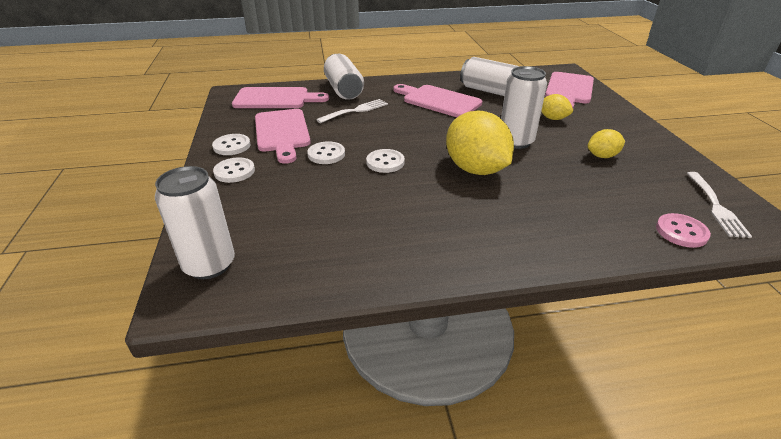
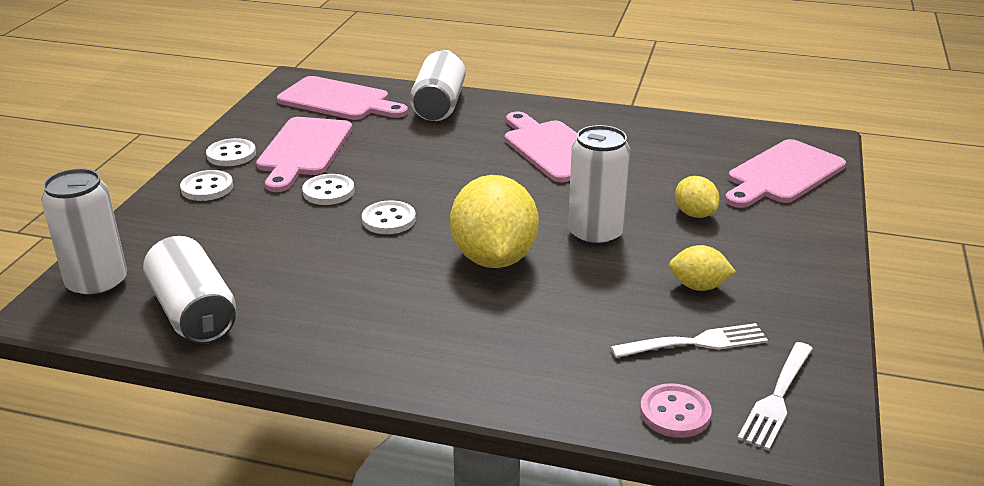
camera: 25 degrees right, 5 degrees down
(355, 111) = (423, 140): white fork -> white fork (695, 343)
(490, 91) = (649, 150): white can -> white can (194, 313)

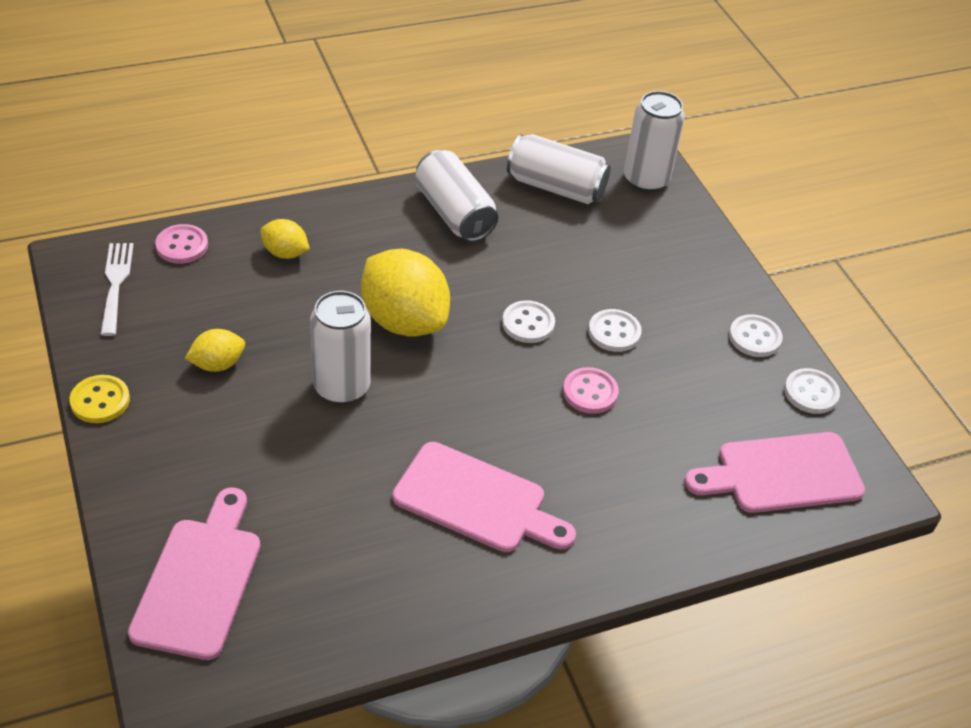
camera: 140 degrees right, 15 degrees up
(207, 188) = (712, 290): white button -> white button (811, 393)
(304, 150) = (704, 374): pink cutting board -> none
(401, 169) = (590, 392): none -> pink button
(439, 105) = (673, 524): white can -> white can (454, 213)
(694, 214) = (266, 460): yellow lemon -> yellow lemon (285, 253)
(695, 343) = (194, 306): white fork -> none
(828, 297) = (100, 401): none -> yellow button

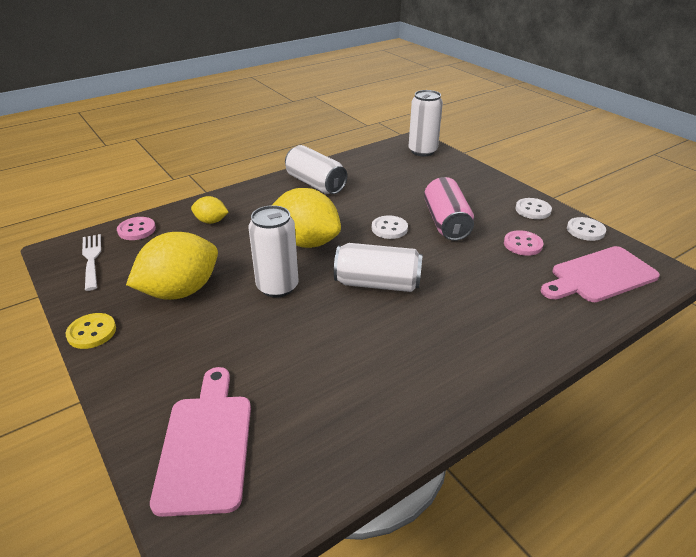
camera: 10 degrees left, 10 degrees down
(217, 364) = (180, 291): yellow lemon -> yellow lemon, size x2.01
(476, 500) = (406, 336): pink cutting board -> none
(556, 187) = (372, 162): white can -> white can (377, 284)
(590, 392) = (449, 256): pink button -> pink button (522, 244)
(614, 332) = (446, 223): white button -> pink can

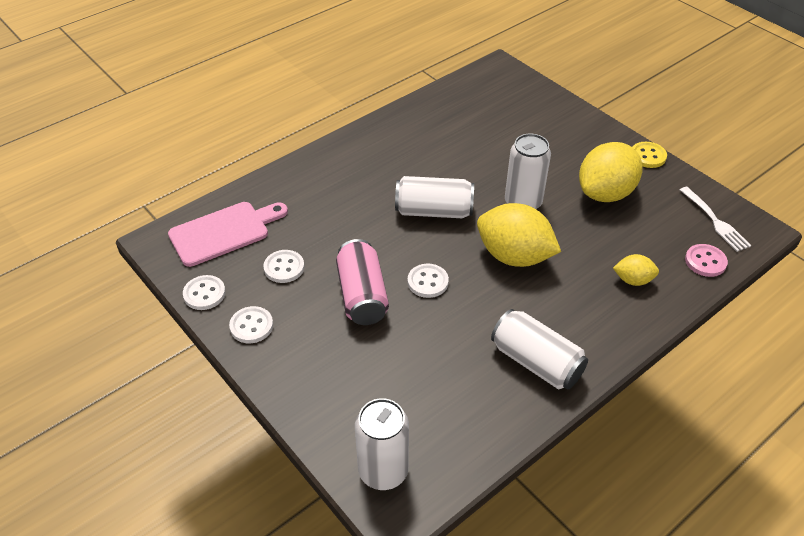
camera: 175 degrees right, 10 degrees up
(206, 445) = (522, 100): pink cutting board -> none
(522, 244) = (284, 267): pink button -> white button

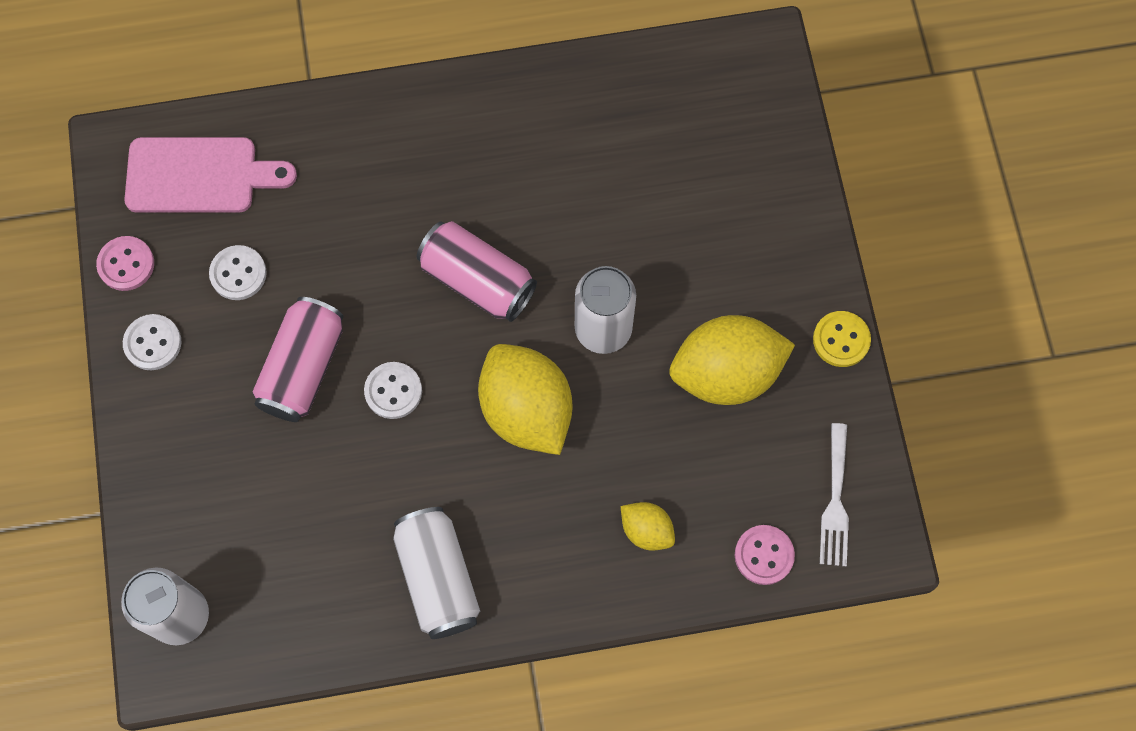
camera: 30 degrees right, 25 degrees up
(204, 294) = (126, 264): white button -> pink button
(434, 211) = (477, 280): white can -> pink can

